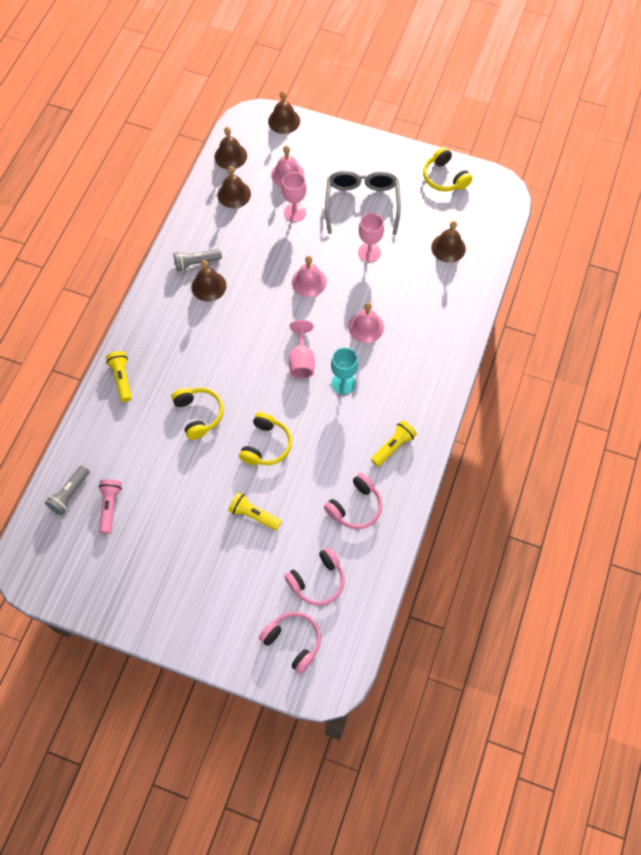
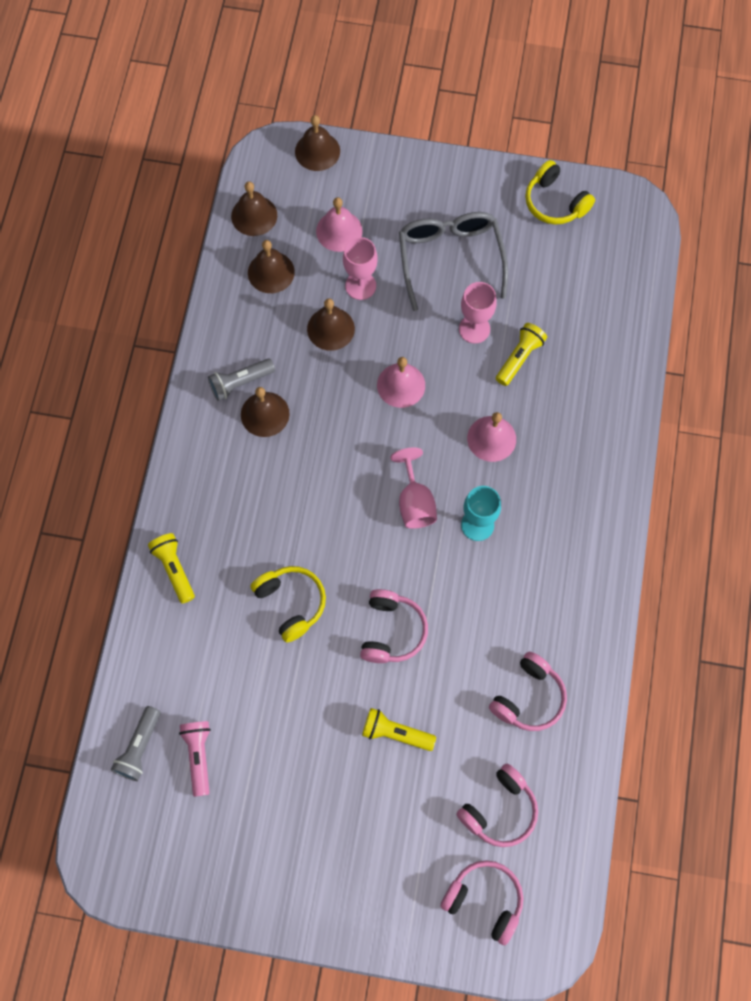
camera: 10 degrees left, 5 degrees up
(266, 445) = (392, 631): yellow headphones -> pink headphones
(393, 446) = (562, 603): yellow flashlight -> yellow flashlight (519, 358)
(448, 248) = (580, 305): brown bell -> brown bell (330, 328)

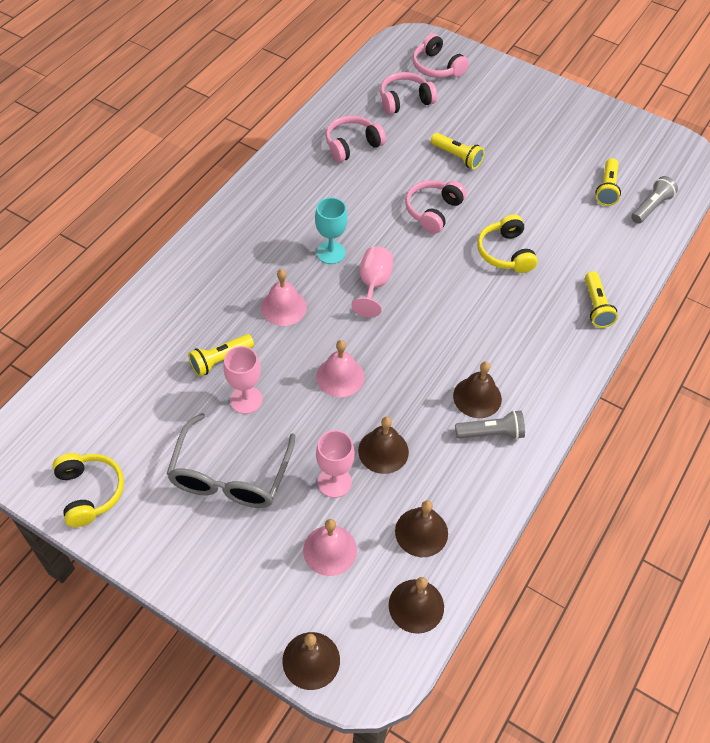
camera: 160 degrees left, 15 degrees down
(199, 756) = (607, 189): pink flashlight -> yellow flashlight

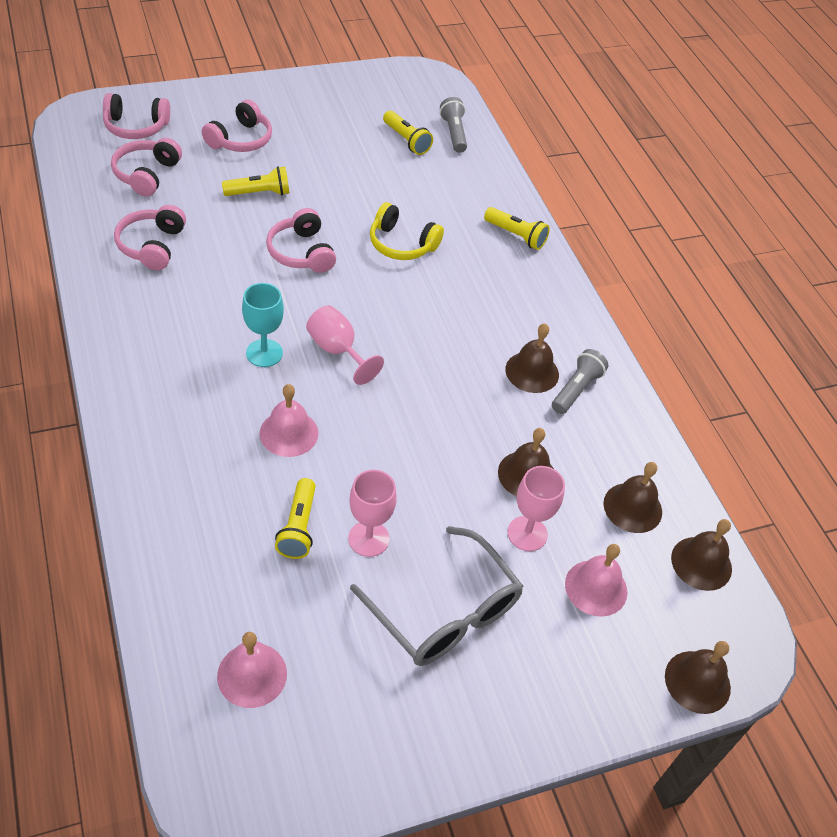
camera: 55 degrees left, 5 degrees down
(90, 492) = (349, 756): yellow headphones -> none
(340, 376) = (415, 448): pink bell -> pink bell (252, 674)
(491, 115) = (240, 139): none -> pink headphones

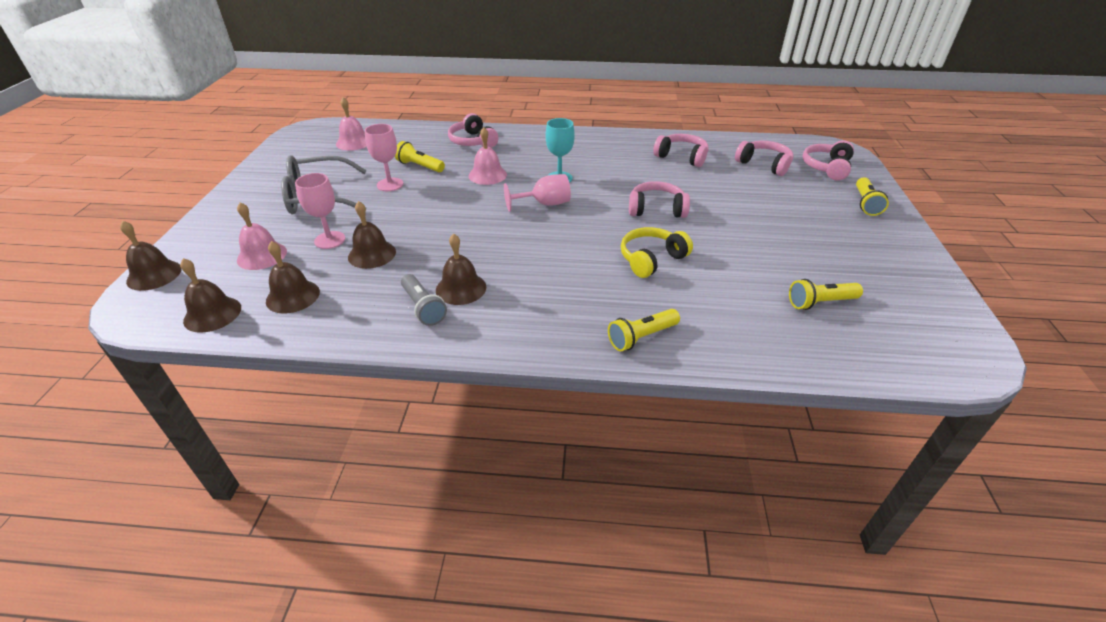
camera: 120 degrees right, 10 degrees down
(240, 139) = (813, 208): pink headphones -> pink headphones (473, 141)
(259, 193) = (736, 204): yellow flashlight -> yellow flashlight (865, 204)
(454, 133) = (839, 344): grey flashlight -> none

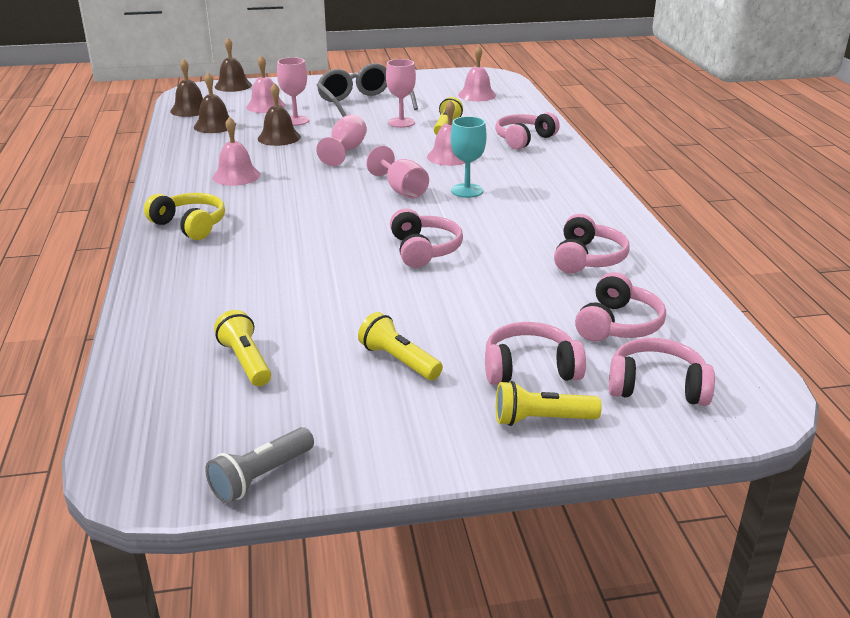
camera: 75 degrees right, 10 degrees down
(423, 308) = (206, 167): grey flashlight -> grey flashlight (261, 477)
(439, 220) = (346, 151): none -> pink goblet
(461, 288) = (236, 176): brown bell -> pink bell
(641, 337) = (172, 258): yellow flashlight -> yellow flashlight (398, 360)
(651, 259) = (310, 254): yellow headphones -> yellow headphones (190, 225)
(814, 198) = (530, 368): none -> pink headphones

